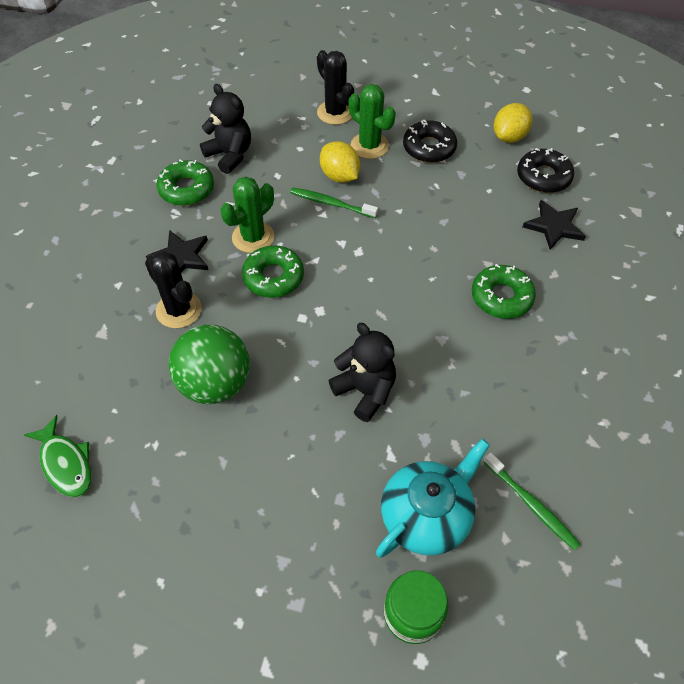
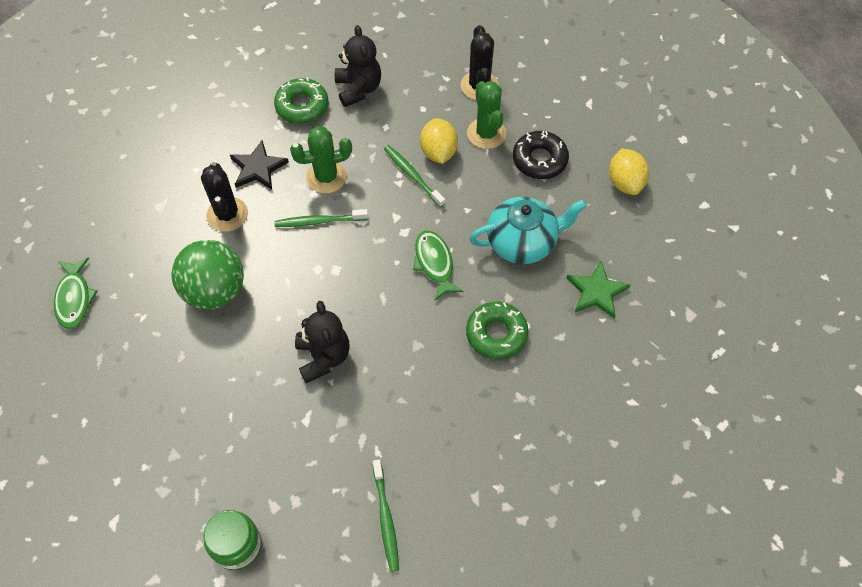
camera: 30 degrees right, 5 degrees up
(273, 277) = (319, 221): green donut -> green toothbrush
(404, 265) = (434, 263): none -> green fish
(426, 516) = (299, 481): turquoise teapot -> turquoise teapot (522, 242)
(509, 137) = (625, 182): yellow lemon -> yellow lemon turned 75 degrees counterclockwise
(543, 177) = (626, 238): black donut -> none
(554, 226) = (597, 292): black star -> green star

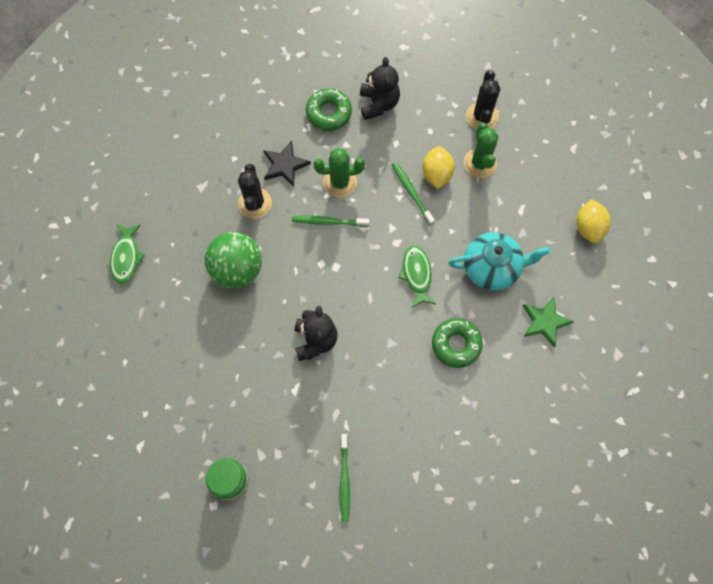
camera: 10 degrees right, 10 degrees up
(539, 160) = (520, 195): black donut -> none

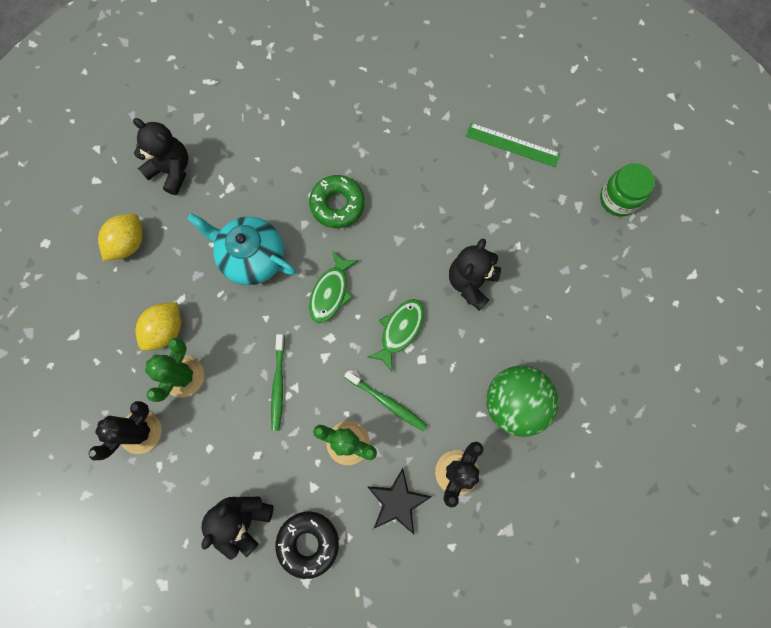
camera: 150 degrees left, 5 degrees up
(126, 257) = (632, 488): green fish -> green fish (400, 330)
(329, 113) = (308, 543): green donut -> black donut
(344, 480) = (512, 145): green toothbrush -> green ruler
(436, 174) = (237, 390): yellow lemon -> yellow lemon (166, 330)
(545, 322) = (240, 179): green star -> none
(602, 299) = (171, 170): none -> black teddy bear

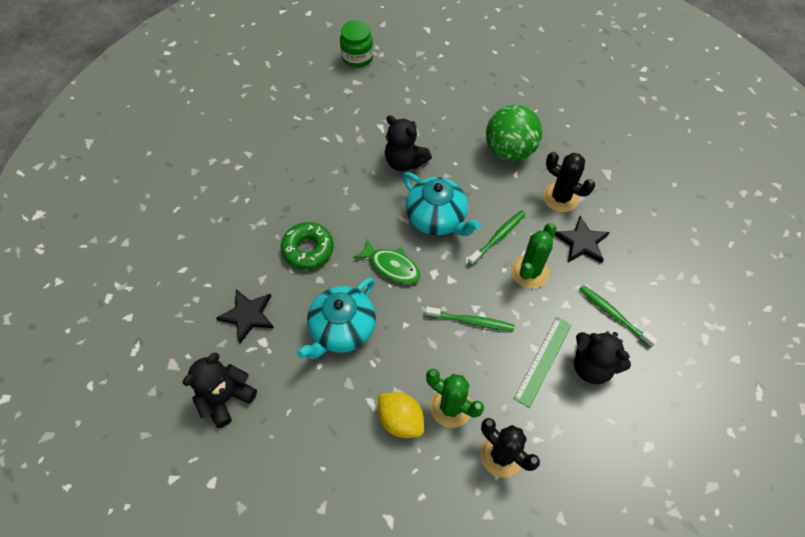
camera: 80 degrees left, 15 degrees down
(128, 243) = (297, 451): yellow lemon -> none
(255, 167) = (248, 315): none -> black star
(308, 543) = (613, 314): black donut -> green toothbrush
(400, 330) = (437, 218): green fish -> turquoise teapot
(512, 145) = (291, 113): green ruler -> green ruler (543, 361)

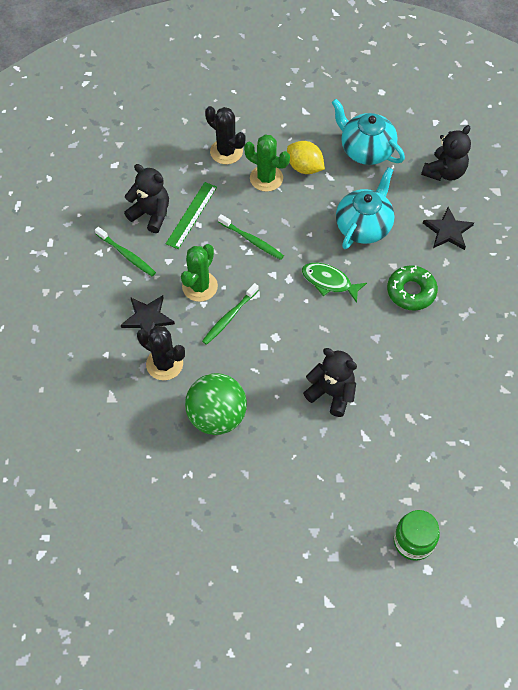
camera: 175 degrees right, 0 degrees up
(437, 218) = (291, 332): turquoise teapot -> turquoise teapot (366, 150)
(471, 321) = (252, 240): green toothbrush -> green toothbrush turned 150 degrees counterclockwise

